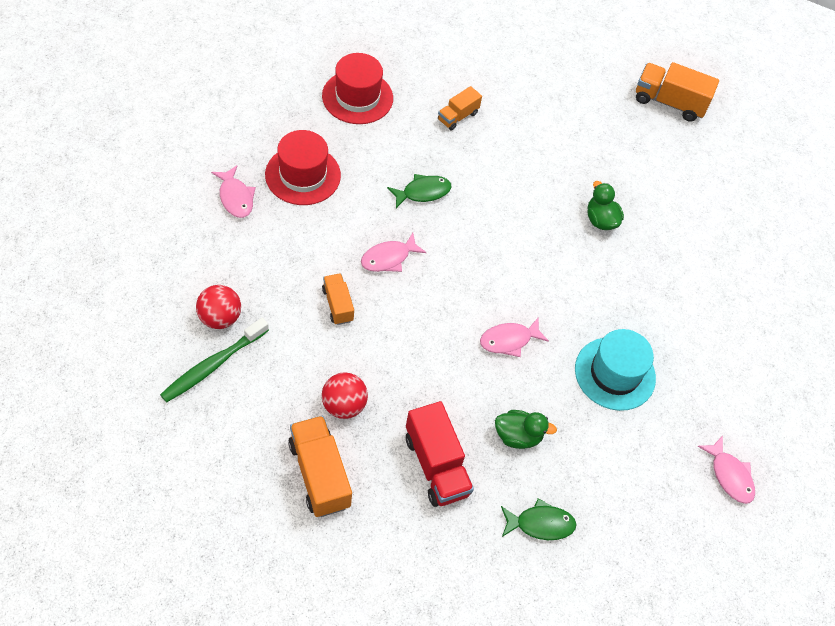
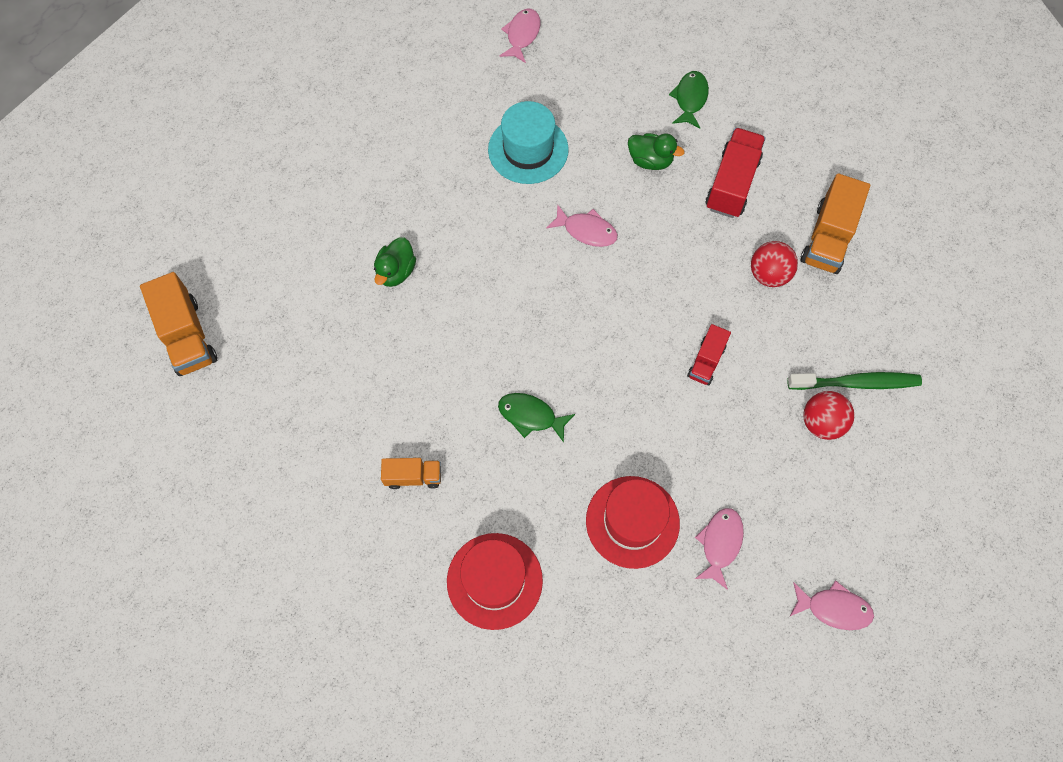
camera: 130 degrees left, 10 degrees up
(337, 305) = (706, 361): orange truck -> red truck
(388, 258) = (623, 373): pink fish -> pink fish (833, 608)
(518, 436) = (650, 161): green duck -> green duck turned 150 degrees clockwise
(540, 524) = (690, 99): green fish -> green fish turned 60 degrees clockwise

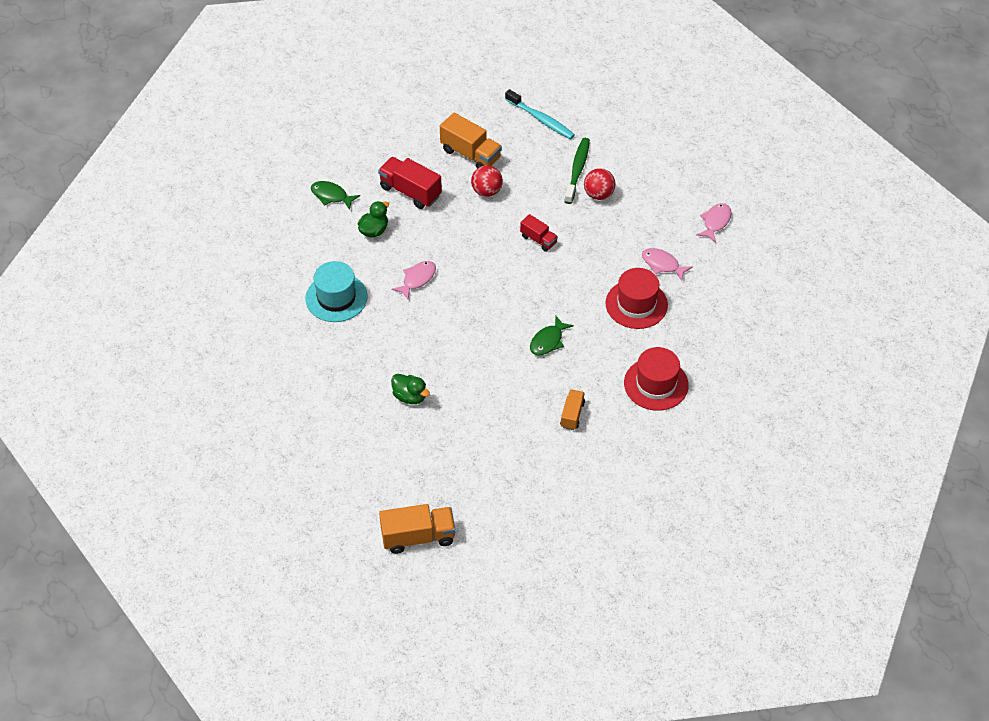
camera: 75 degrees left, 15 degrees down
(522, 35) = (230, 279): pink fish -> none
(933, 311) = (541, 119): none -> turquoise toothbrush

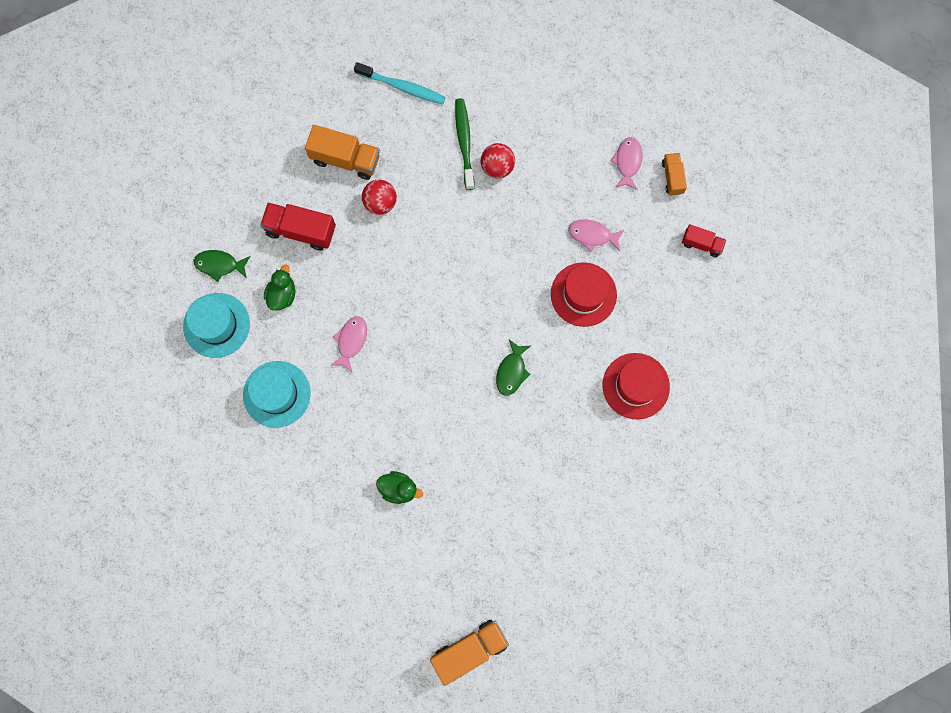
camera: 20 degrees left, 25 degrees up
(309, 236) = (216, 325): none -> turquoise hat
(538, 239) = (456, 247): red truck -> red truck (701, 244)
(572, 415) = (567, 452): orange truck -> orange truck (672, 177)

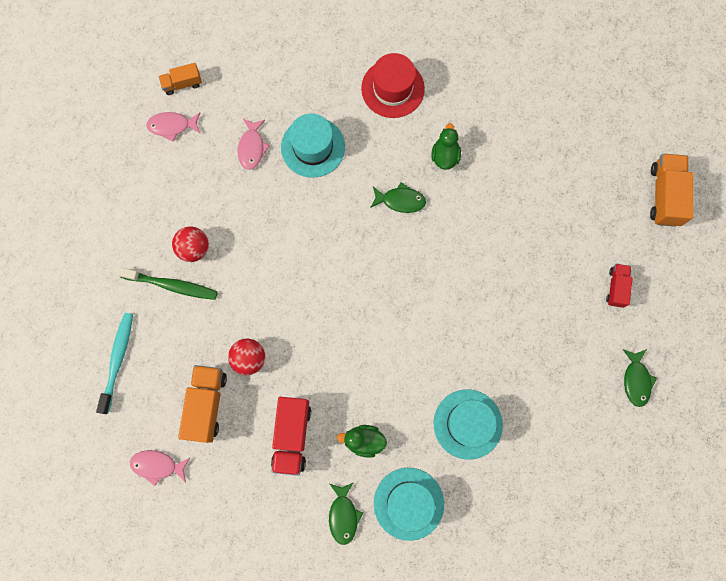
camera: 100 degrees left, 0 degrees up
(283, 569) = (636, 380): none -> green fish
(351, 341) = (399, 360): pink fish -> pink fish (157, 465)
(399, 489) = (534, 285): green duck -> green duck (445, 156)
(464, 142) = (172, 285): green toothbrush -> green toothbrush turned 150 degrees counterclockwise
(469, 650) = (664, 195): orange truck -> orange truck turned 45 degrees clockwise
(583, 294) = (313, 147): red hat -> turquoise hat
(701, 244) = (245, 50): red truck -> red truck (616, 287)

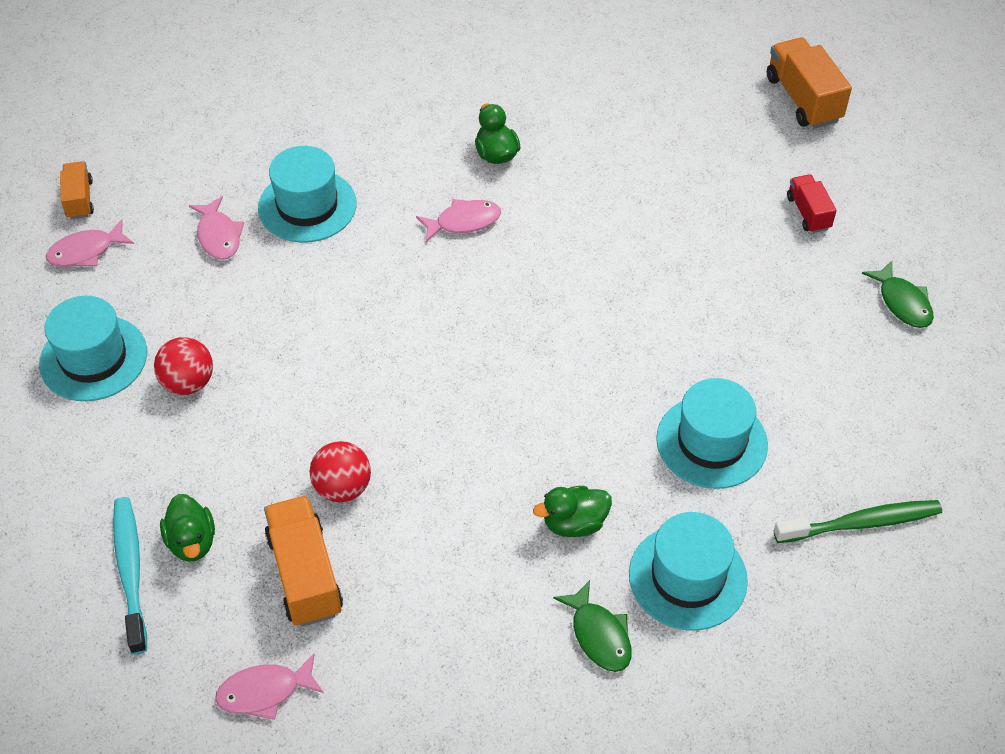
camera: 25 degrees left, 25 degrees down
(149, 207) = (93, 358): none -> turquoise hat
(156, 356) = (192, 542): none -> green duck
(172, 285) = (175, 441): green toothbrush -> green toothbrush (861, 523)
(182, 84) = (79, 199): orange truck -> orange truck turned 120 degrees clockwise
(292, 435) = (461, 561): red truck -> none
(392, 88) = (384, 109): red hat -> none
(400, 200) = (463, 222): green fish -> pink fish

